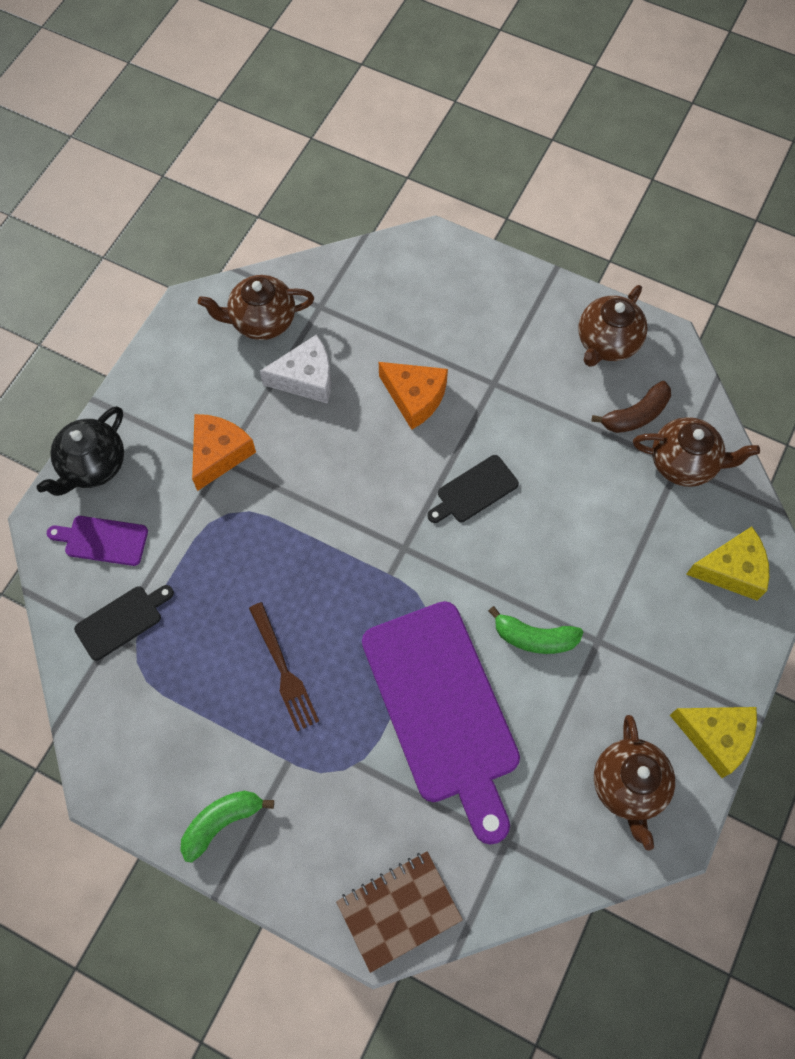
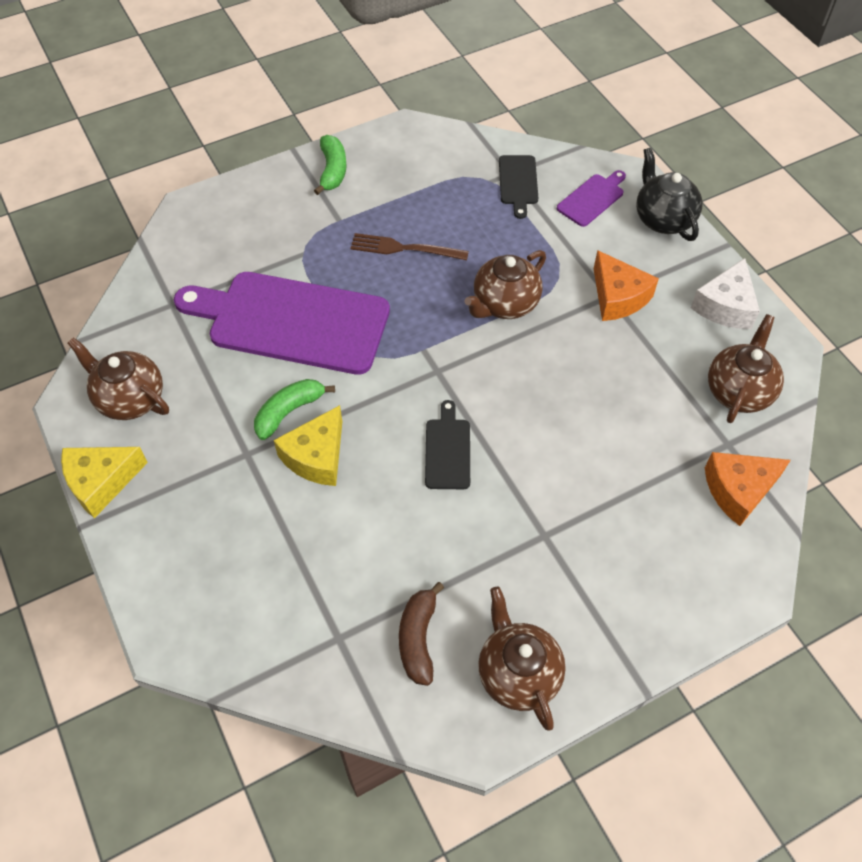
camera: 125 degrees right, 10 degrees down
(306, 378) = (652, 391): white cheese -> white cheese (725, 306)
(399, 910) = (192, 226): brown notebook -> none
(415, 397) = (574, 461): orange cheese -> orange cheese (738, 490)
(684, 463) = (335, 645): brown teapot -> brown teapot (504, 304)
(732, 570) = (207, 604): yellow cheese -> yellow cheese (316, 456)

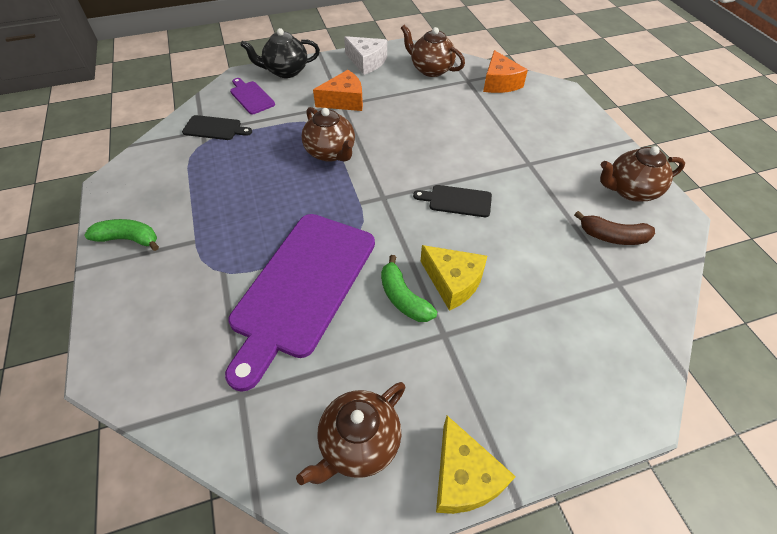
camera: 80 degrees left, 5 degrees down
(404, 248) = (250, 201): brown fork -> none

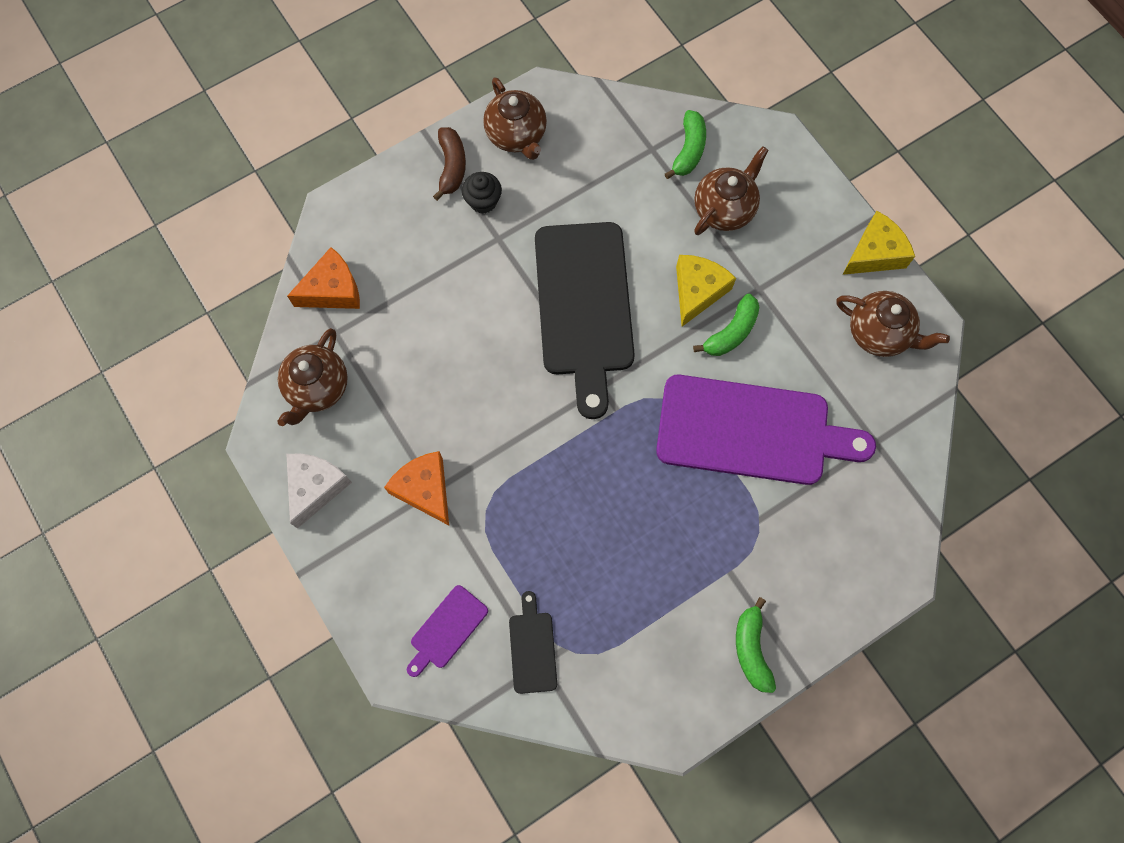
camera: 105 degrees left, 20 degrees up
(285, 71) = (368, 604): black teapot -> none
(331, 153) = (541, 470): brown teapot -> brown teapot (724, 209)
(457, 201) = (584, 306): black cutting board -> black cutting board, size x2.29
(564, 161) = (483, 201): none -> black cupcake
(612, 236) = (592, 153): brown banana -> brown banana (451, 167)
(617, 314) = (688, 150): none -> green banana

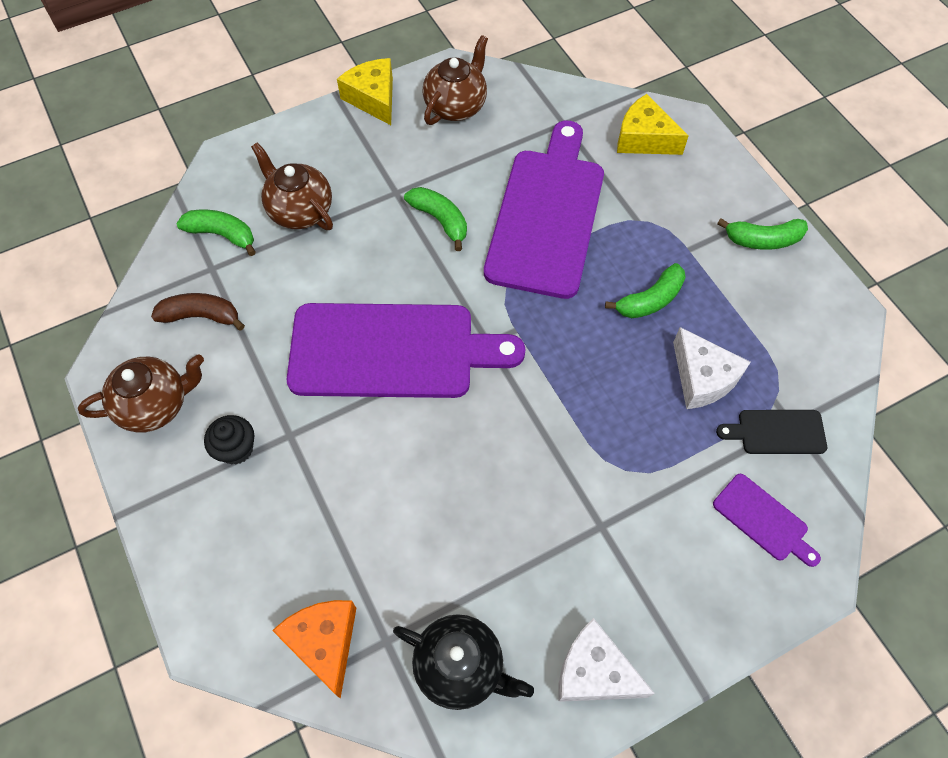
camera: 85 degrees left, 10 degrees down
(317, 388) = (461, 667): brown teapot -> black teapot
(425, 489) = (600, 536): orange cheese -> none
(451, 167) = (179, 483): brown banana -> brown banana (201, 316)
(583, 580) = (702, 378): none -> white cheese
(584, 306) = (391, 351): black cutting board -> purple cutting board
(664, 532) = (650, 300): none -> green banana
(697, 291) = (390, 244): yellow cheese -> yellow cheese (644, 138)

